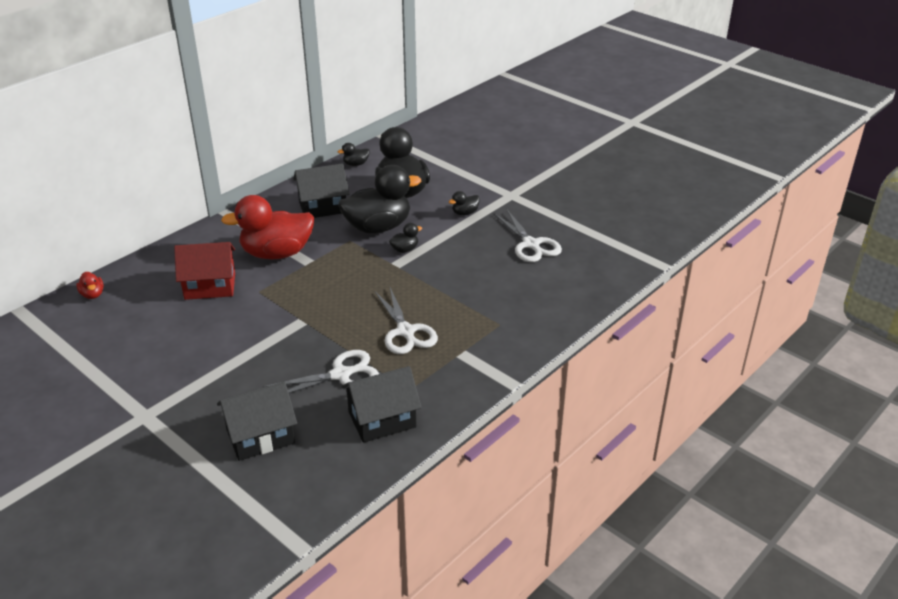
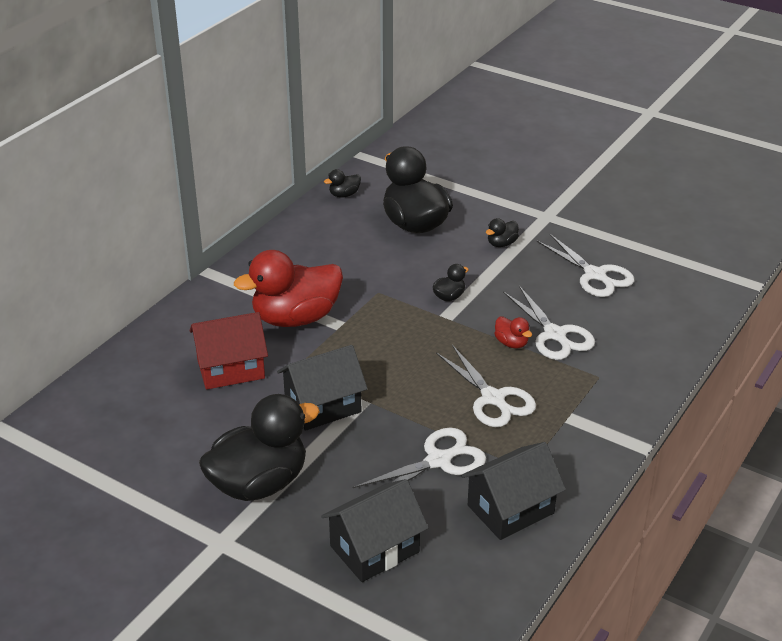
camera: 10 degrees left, 0 degrees up
(92, 294) = (86, 396): red duck -> red duck (511, 343)
(322, 207) = (327, 253): black house -> black house (323, 406)
(378, 227) = (405, 272): black duck -> black duck (259, 484)
(477, 287) = (554, 334): none -> white scissors

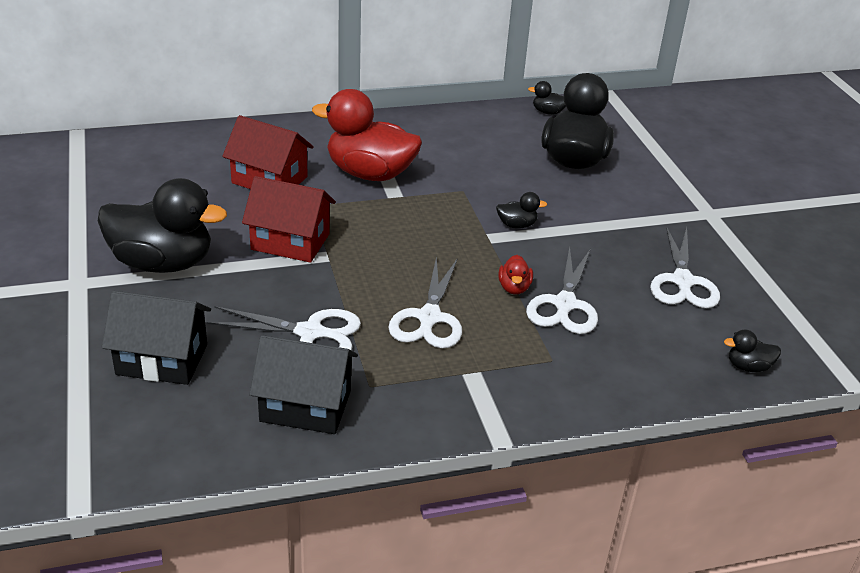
camera: 40 degrees right, 0 degrees up
(323, 406) = (290, 241): black house -> red house
(501, 244) = (630, 212): black duck -> black duck (748, 367)

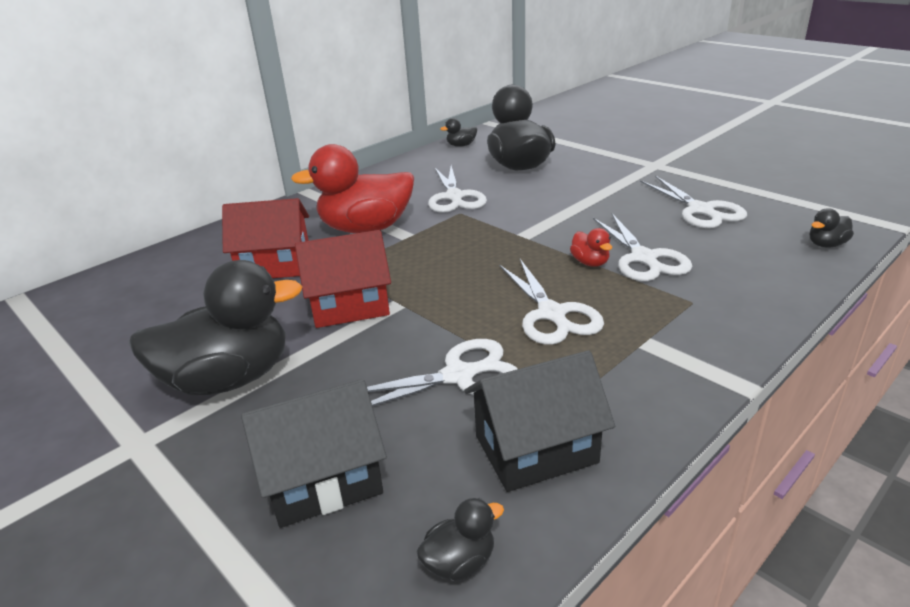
camera: 25 degrees left, 5 degrees down
(476, 171) = (454, 197): none -> white scissors
(517, 225) = (533, 220): black duck -> black duck (460, 562)

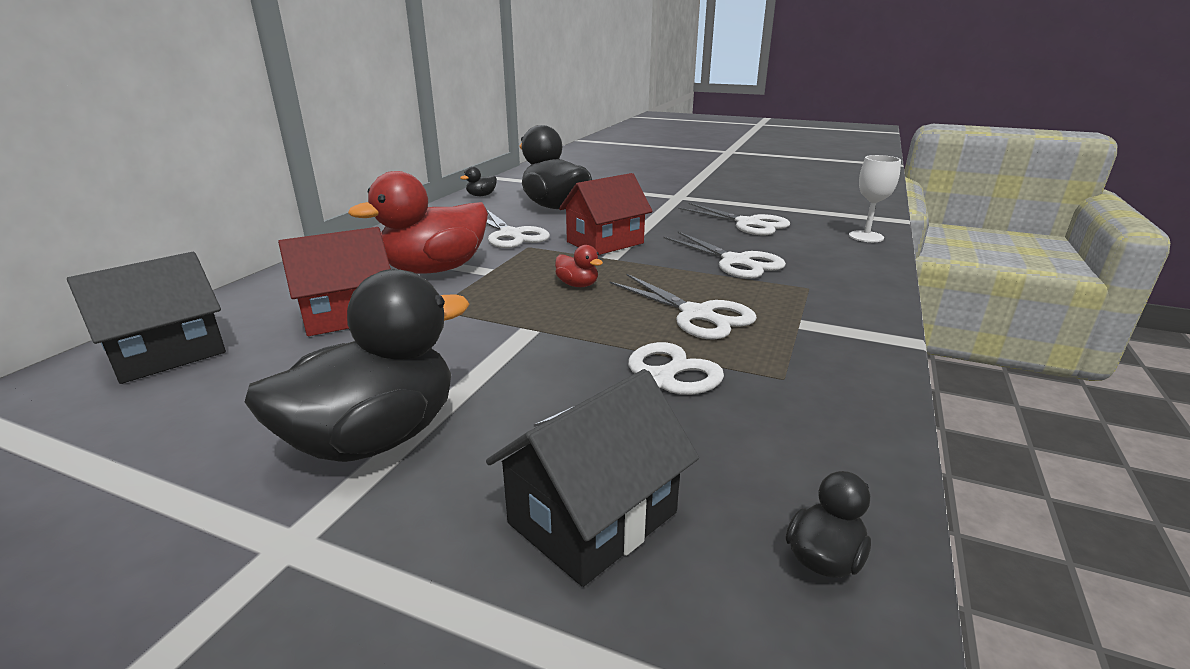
camera: 25 degrees left, 5 degrees down
(349, 306) = (474, 339): red house -> red house (605, 242)
(536, 449) = (793, 429): black house -> black house (167, 354)
(590, 263) = (692, 270): red duck -> red duck (577, 285)
(826, 245) = (866, 236): black duck -> white goblet

